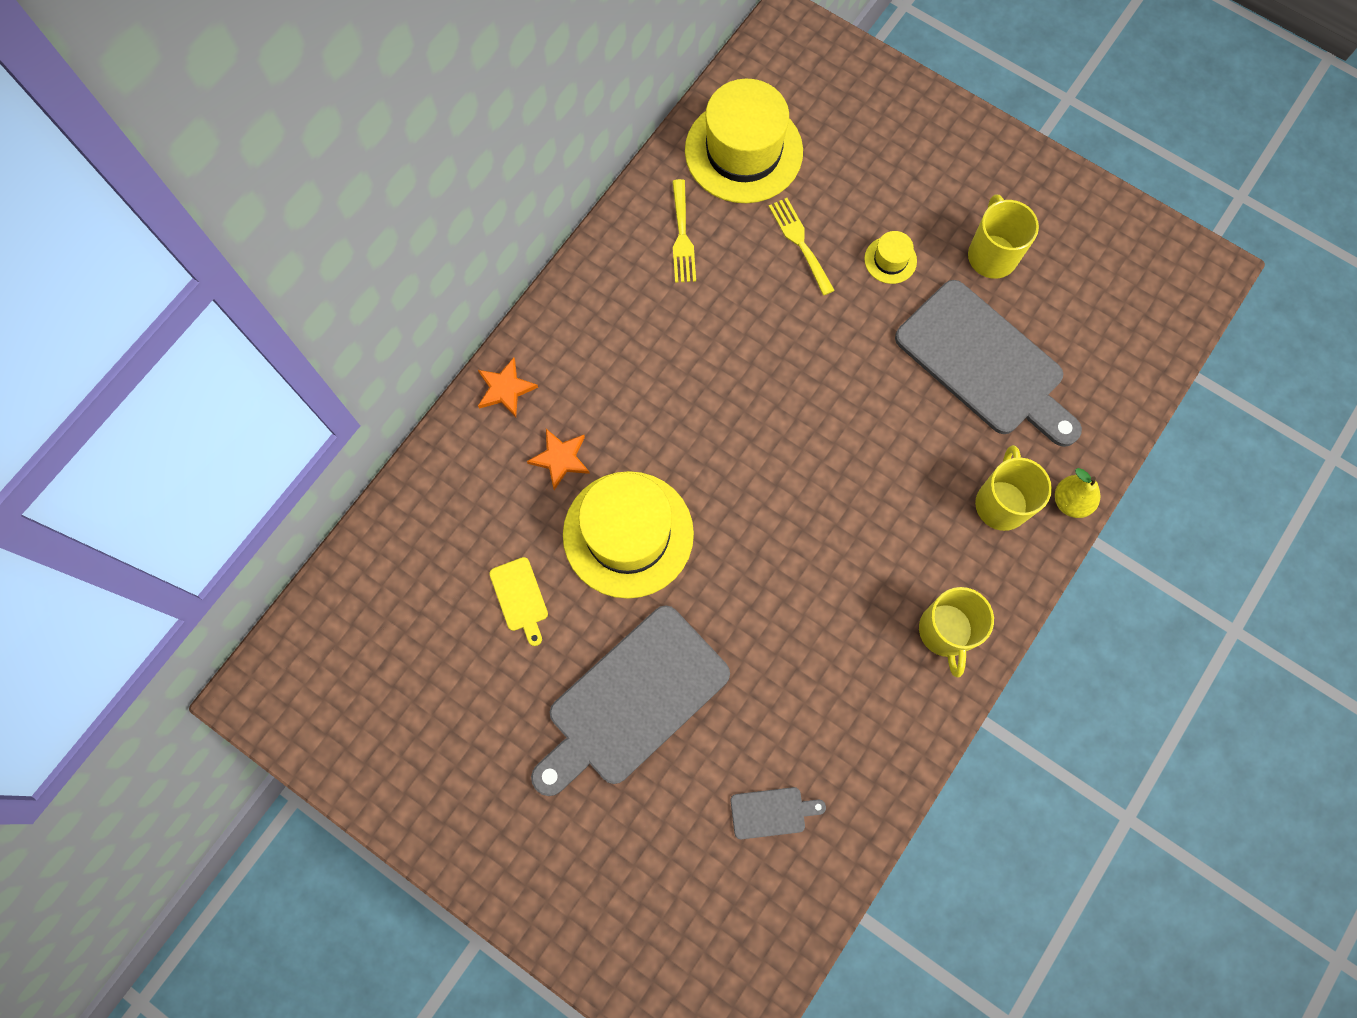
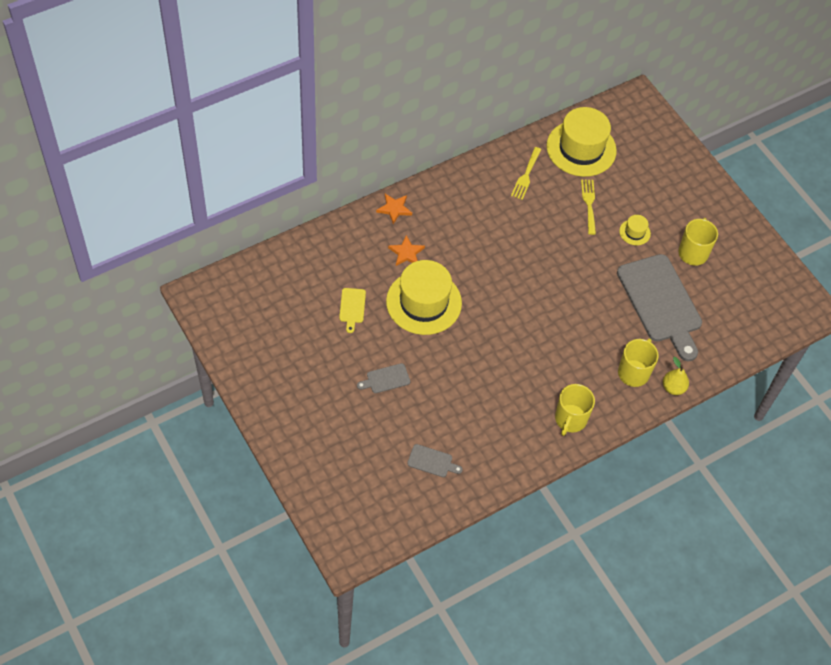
camera: 20 degrees right, 15 degrees down
(632, 700) = (386, 379): grey cutting board -> grey cutting board, size x0.42

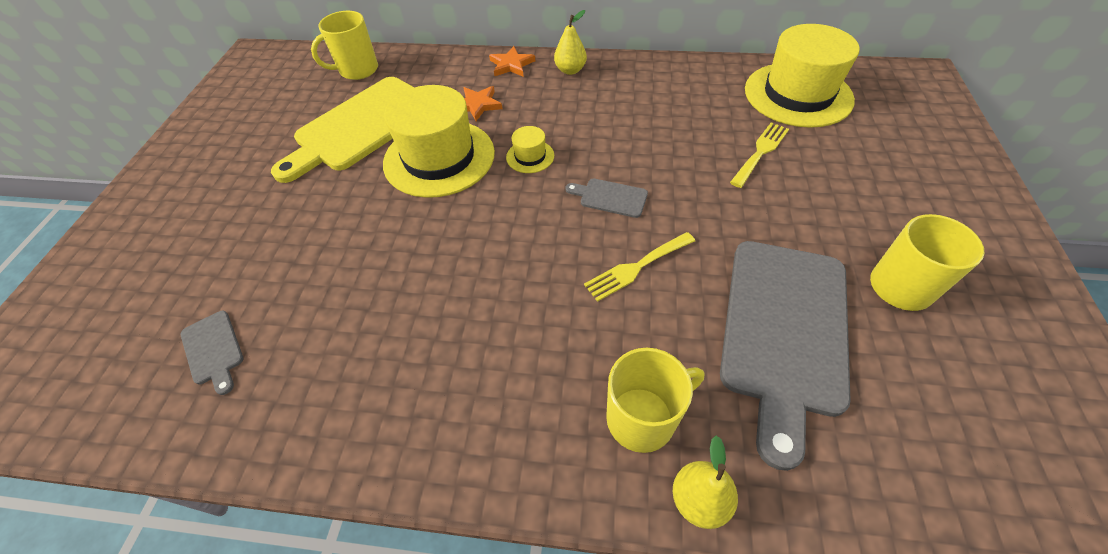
camera: 45 degrees right, 5 degrees down
(352, 307) = (361, 126): yellow cutting board -> yellow cutting board, size x2.41
(386, 379) = (299, 213): grey cutting board -> grey cutting board (610, 197)
(436, 194) = (570, 70): none -> yellow pear
(526, 176) = (696, 93): yellow fork -> yellow fork (636, 267)
(570, 419) = (460, 426): yellow mug -> yellow mug (357, 70)
(634, 232) = (809, 213): yellow hat -> yellow hat (530, 156)

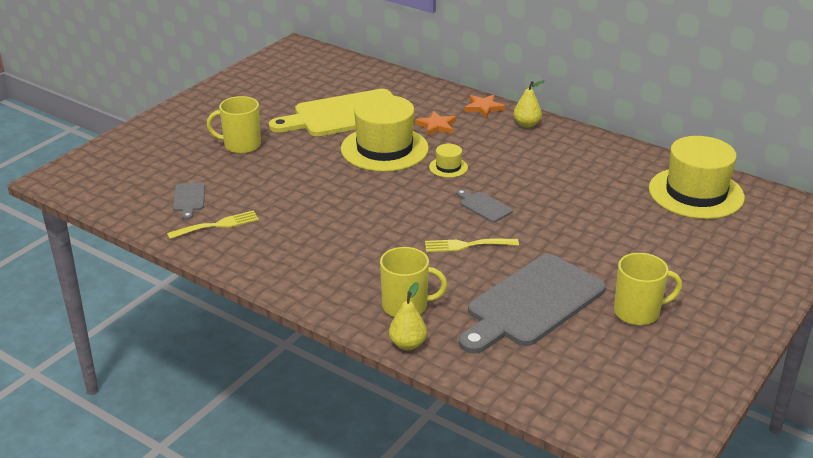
camera: 25 degrees right, 20 degrees down
(357, 70) = (365, 78): yellow mug -> yellow mug (241, 145)
(760, 152) = (622, 216): yellow fork -> yellow fork (218, 225)

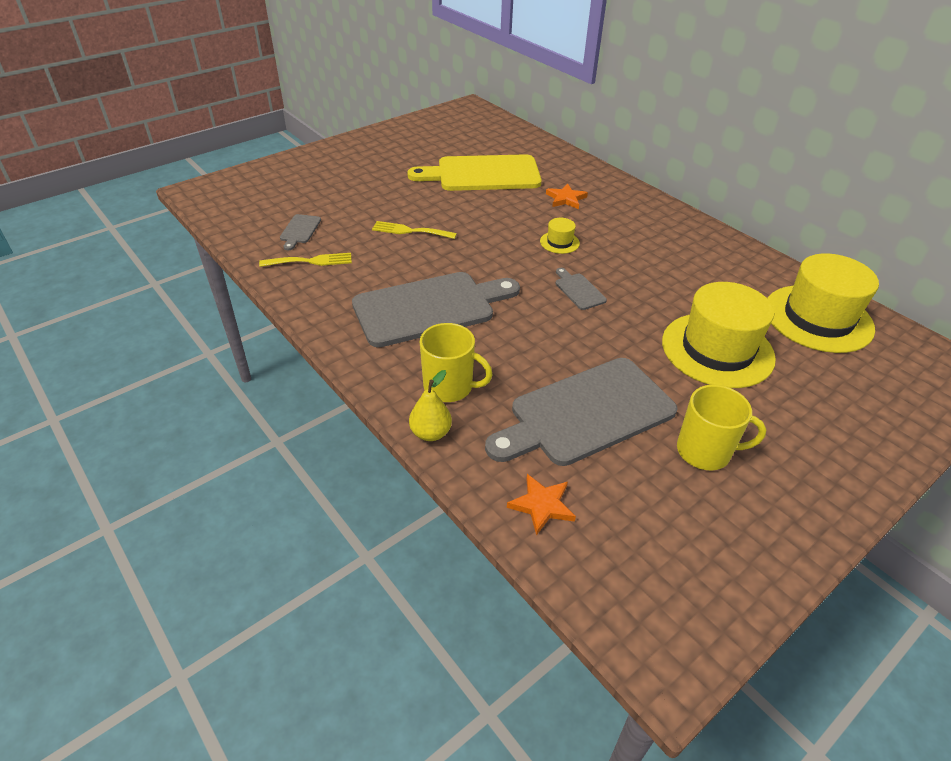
camera: 15 degrees right, 10 degrees up
(241, 145) = (374, 187): yellow mug -> none
(355, 246) = (430, 308): none -> grey cutting board
(384, 149) = (505, 213): yellow hat -> yellow hat (717, 350)
(466, 245) = (542, 330): yellow fork -> yellow fork (410, 231)
(484, 107) = (620, 188): orange star -> orange star (542, 505)
(526, 124) = (657, 212): yellow pear -> none

